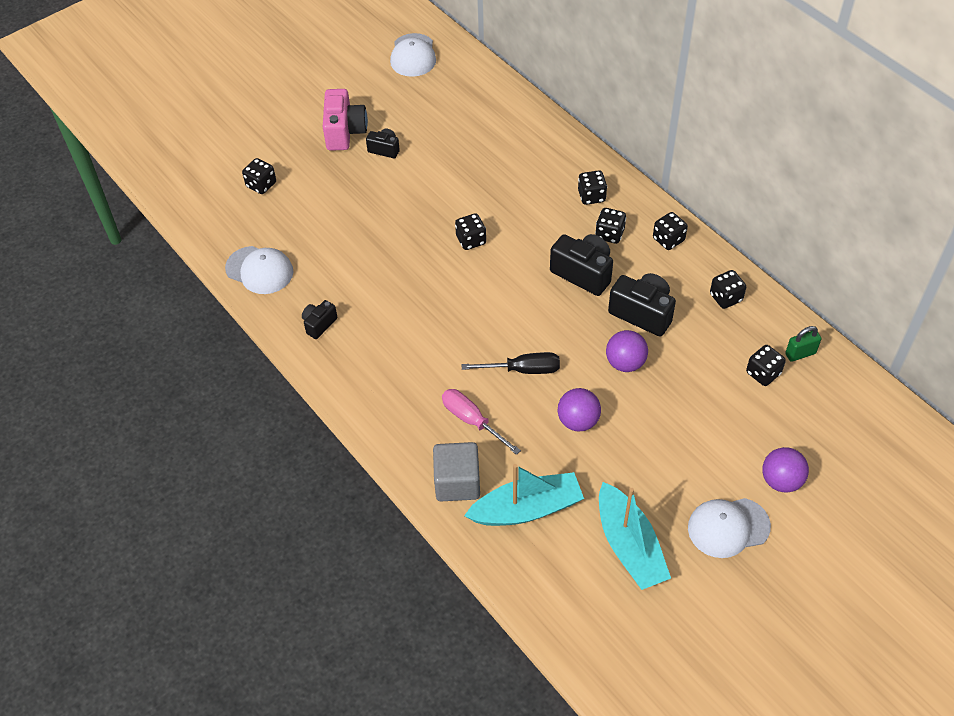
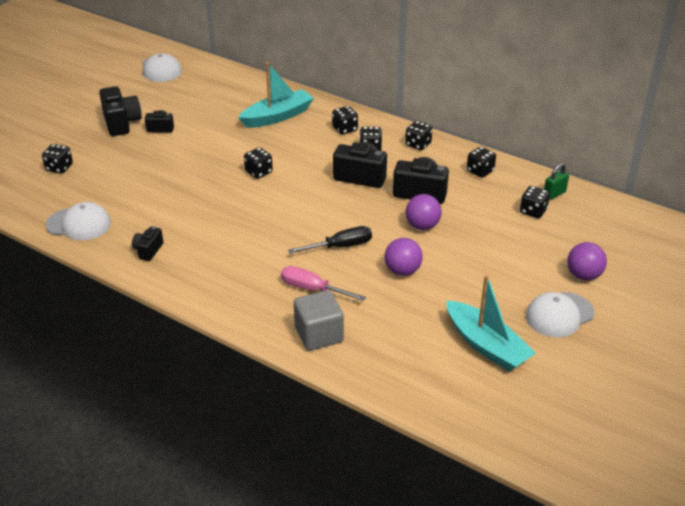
camera: 20 degrees left, 15 degrees down
(345, 132) = (121, 123): pink camera -> black camera
(527, 509) = (388, 339): turquoise boat -> turquoise boat (277, 116)

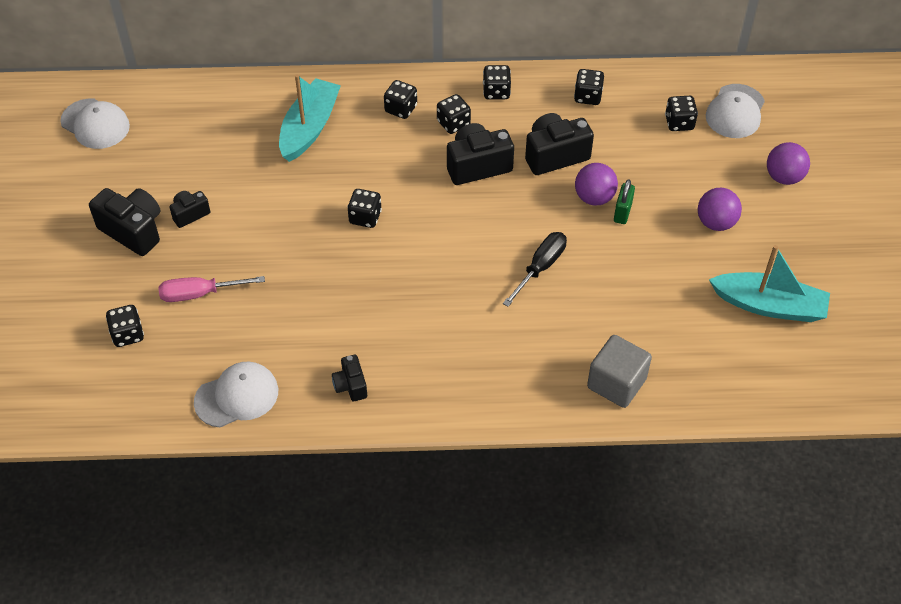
camera: 35 degrees left, 15 degrees up
(312, 289) = (561, 335): pink screwdriver -> pink screwdriver (199, 294)
(402, 271) = (624, 263): purple ball -> purple ball (716, 222)
(554, 194) = (680, 90): green padlock -> green padlock (622, 212)
(559, 315) = (800, 234): white cap -> white cap (735, 111)

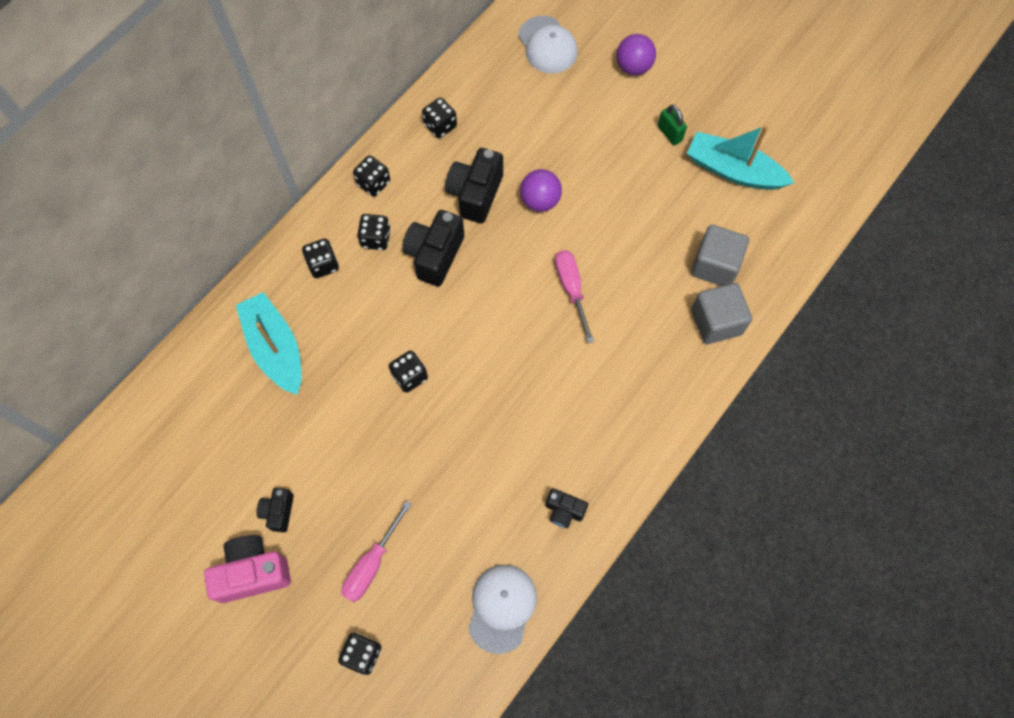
camera: 50 degrees left, 15 degrees up
(95, 124) = (96, 521): white cap -> none
(133, 230) = (253, 572): black camera -> pink camera
(540, 267) = (571, 289): black screwdriver -> pink screwdriver
(622, 212) = (571, 194): green padlock -> green padlock (669, 133)
(667, 349) = (715, 265): none -> grey cube
(679, 123) = (523, 88): black dice -> none
(716, 222) = (634, 142): purple ball -> none
(769, 305) = (733, 170): turquoise boat -> turquoise boat turned 120 degrees counterclockwise

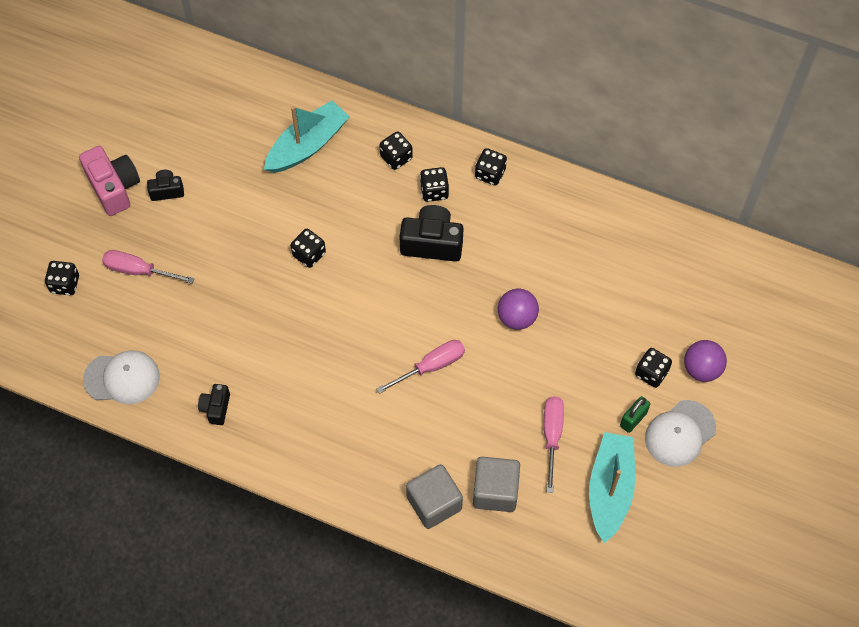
camera: 75 degrees right, 5 degrees down
(440, 126) = (570, 212): black dice -> black dice (651, 373)
(475, 194) = (506, 260): black camera -> none
(547, 45) = (698, 283): white cap -> white cap (680, 433)
(670, 203) = (552, 436): none -> pink screwdriver

